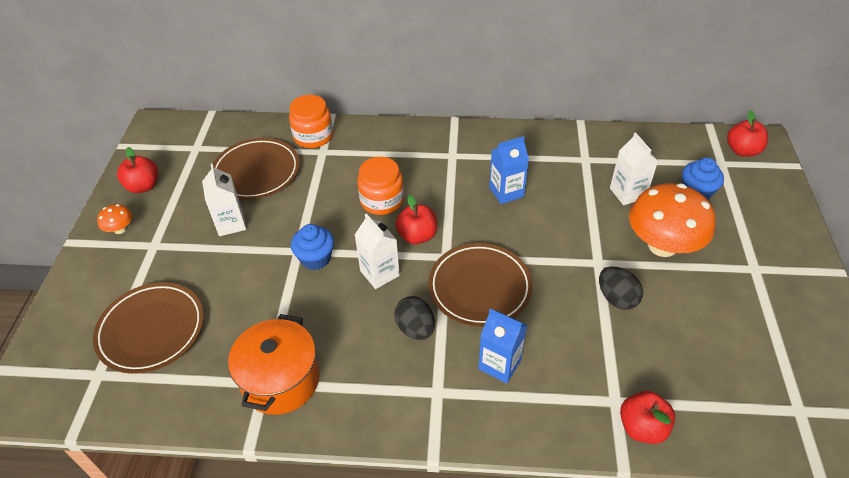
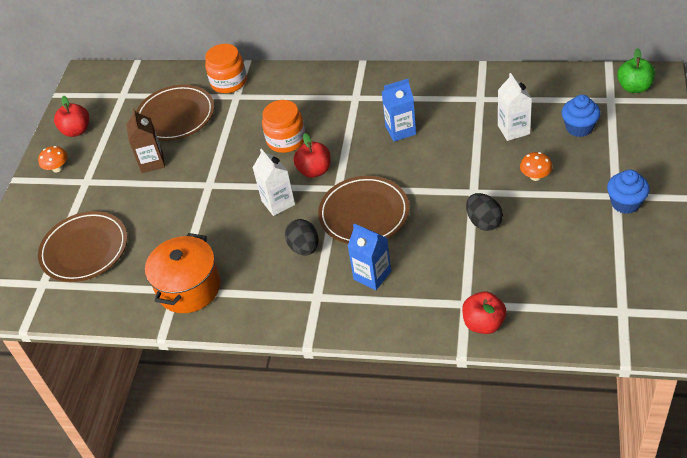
camera: 10 degrees right, 0 degrees up
(231, 223) = (152, 162): white carton -> brown carton
(315, 258) = (224, 191): blue cupcake -> blue cupcake (625, 203)
(662, 245) = (535, 176): orange mushroom -> orange mushroom, size x0.43
(742, 151) = (634, 87): red apple -> green apple

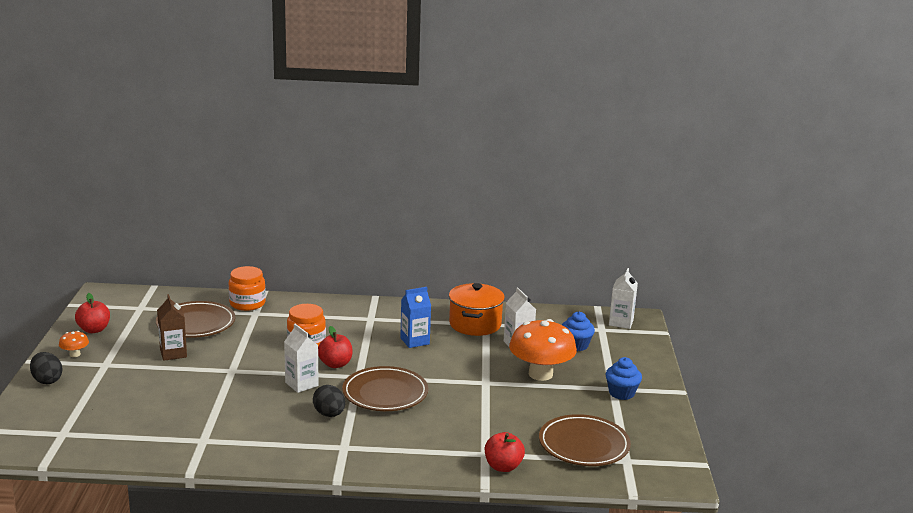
camera: 15 degrees left, 25 degrees down
(85, 250) = (106, 411): brown plate -> brown plate (583, 445)
(189, 288) = (216, 439): orange pot -> orange pot (475, 324)
(372, 275) = (396, 434): blue carton -> none
(483, 222) = (497, 402): black egg -> black egg (47, 380)
(535, 176) = (540, 374): orange mushroom -> orange mushroom, size x2.32
(634, 87) = (621, 322): green apple -> white carton

